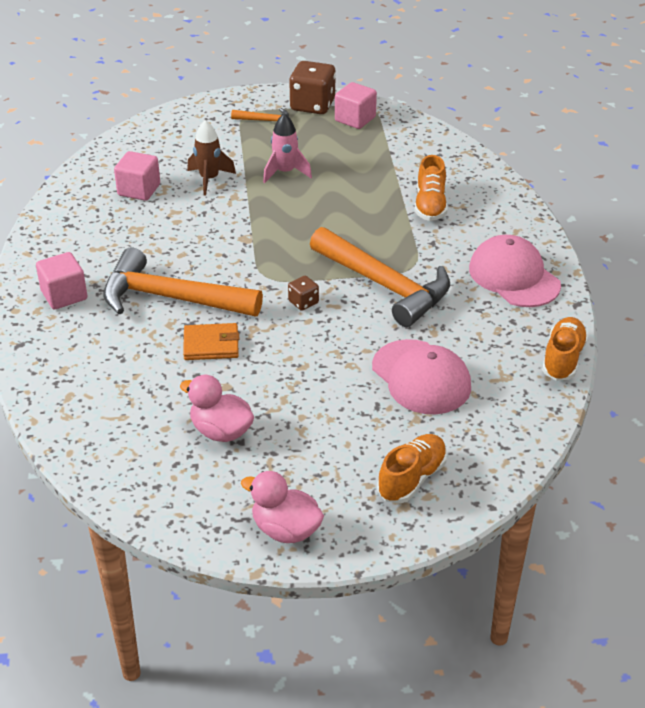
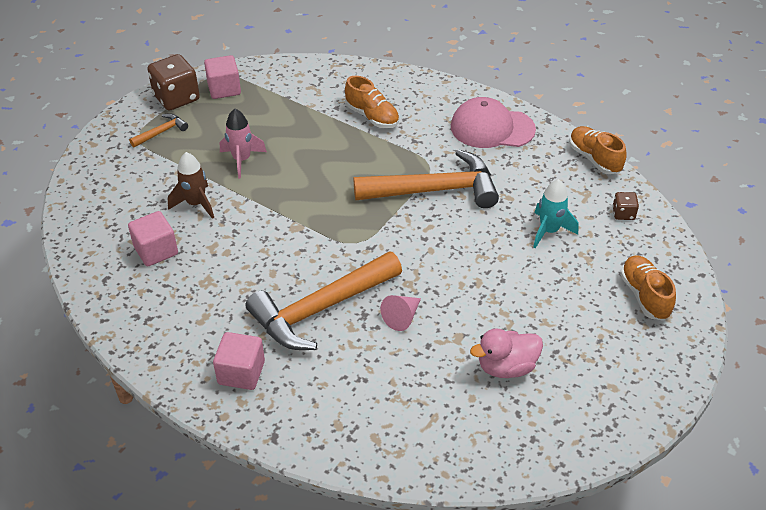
camera: 50 degrees left, 5 degrees up
(211, 344) = (402, 317): orange wallet -> pink cone
(285, 530) = (641, 390): pink duck -> none
(303, 302) = (407, 240): brown dice -> brown dice (623, 214)
(421, 377) = (549, 231): pink cap -> turquoise rocket

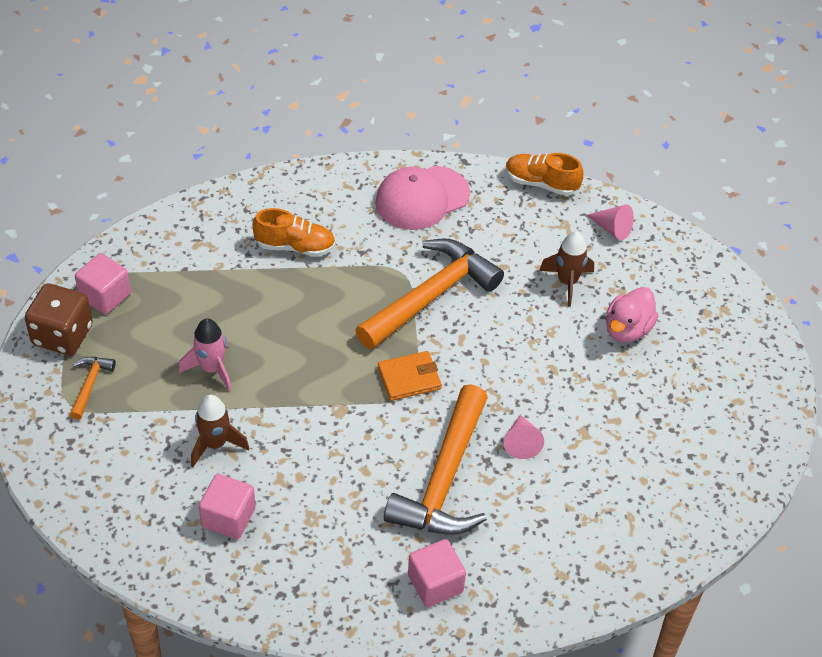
camera: 40 degrees left, 5 degrees up
(364, 232) = (409, 378): none -> orange wallet
(506, 367) = (645, 435): pink duck -> pink duck (627, 329)
(549, 231) = (567, 282): turquoise rocket -> brown rocket
(623, 214) = (612, 228): brown dice -> pink cone
(644, 296) = (693, 301): orange shoe -> none

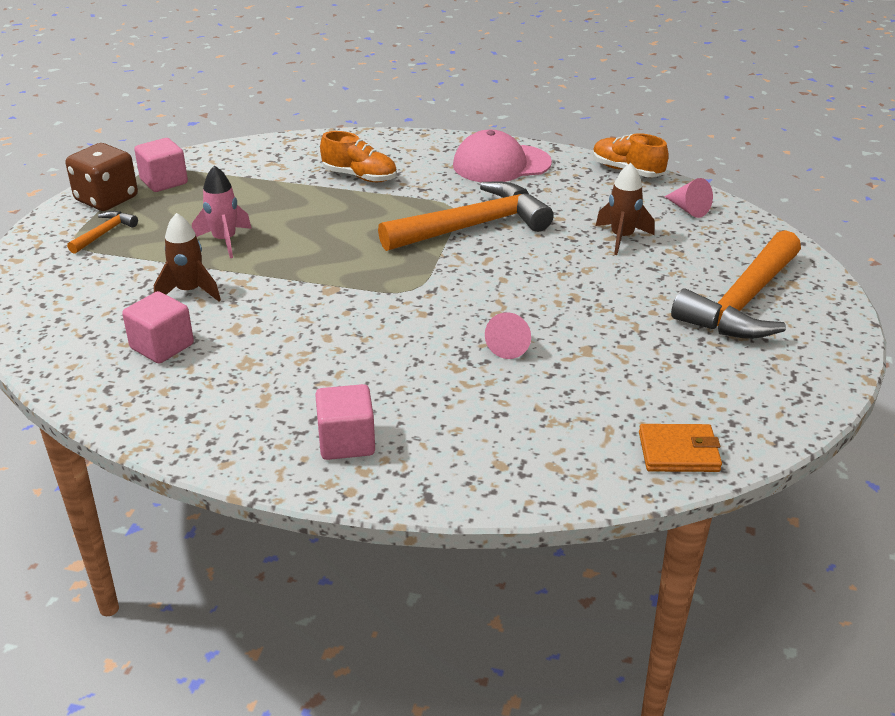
camera: 20 degrees right, 15 degrees down
(409, 378) = (416, 278): orange wallet -> orange wallet (678, 452)
(444, 479) = (408, 359): orange hammer -> orange hammer (743, 302)
(627, 329) = (673, 280): pink duck -> none

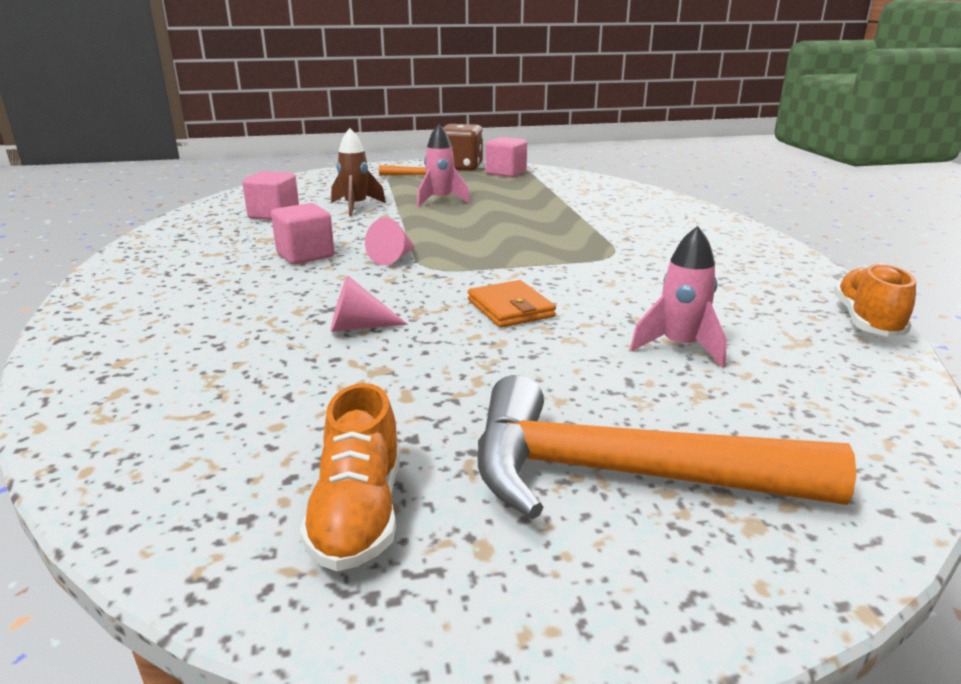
camera: 65 degrees right, 10 degrees down
(346, 442) = (153, 290): pink cube -> pink cube (305, 255)
(359, 177) = (609, 215): orange shoe -> orange shoe (358, 513)
(473, 226) = (586, 269): orange hammer -> none
(501, 164) = (741, 257): pink cap -> none
(621, 238) = (680, 347): brown rocket -> pink rocket
(678, 452) = (156, 477): orange wallet -> orange wallet (510, 308)
(688, 209) = (842, 381): pink cone -> pink cone (393, 258)

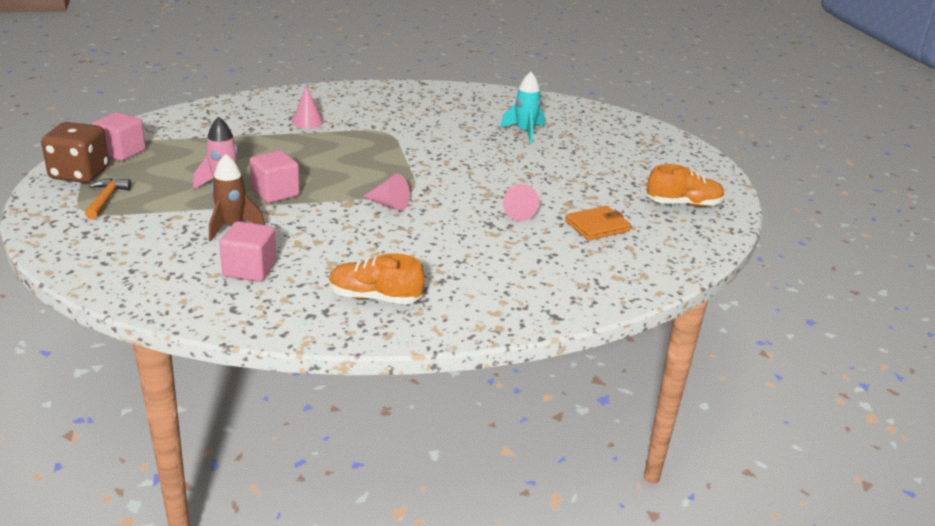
camera: 95 degrees left, 5 degrees up
(305, 255) = (381, 241): pink cube -> pink cube (275, 193)
(510, 308) = (482, 168): orange wallet -> orange wallet (597, 226)
(618, 220) = (307, 122): none -> pink cone
(619, 475) = (637, 157): orange hammer -> none
(680, 347) = (524, 132): pink rocket -> turquoise rocket
(867, 321) = (487, 90): orange shoe -> orange shoe (375, 297)

